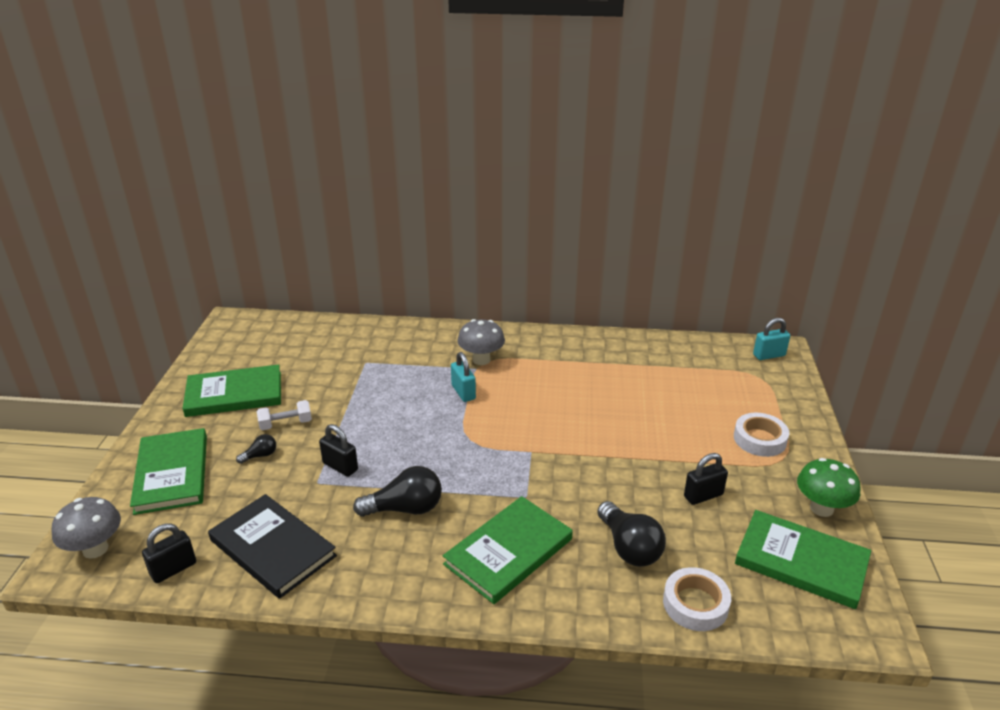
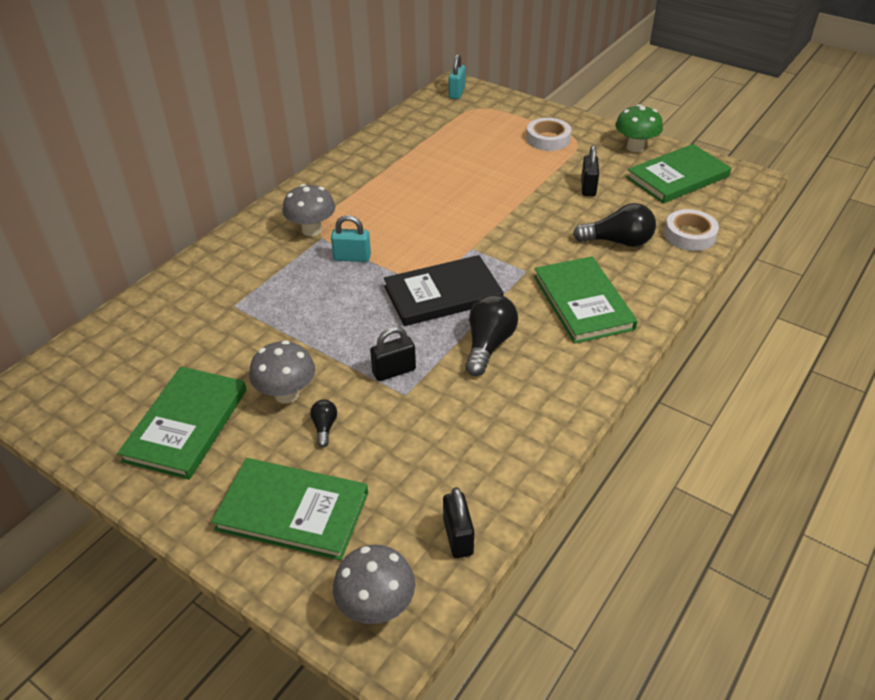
camera: 60 degrees left, 10 degrees up
(272, 548) = (479, 450): black book -> black book (443, 294)
(286, 424) = (286, 394): white dumbbell -> grey mushroom

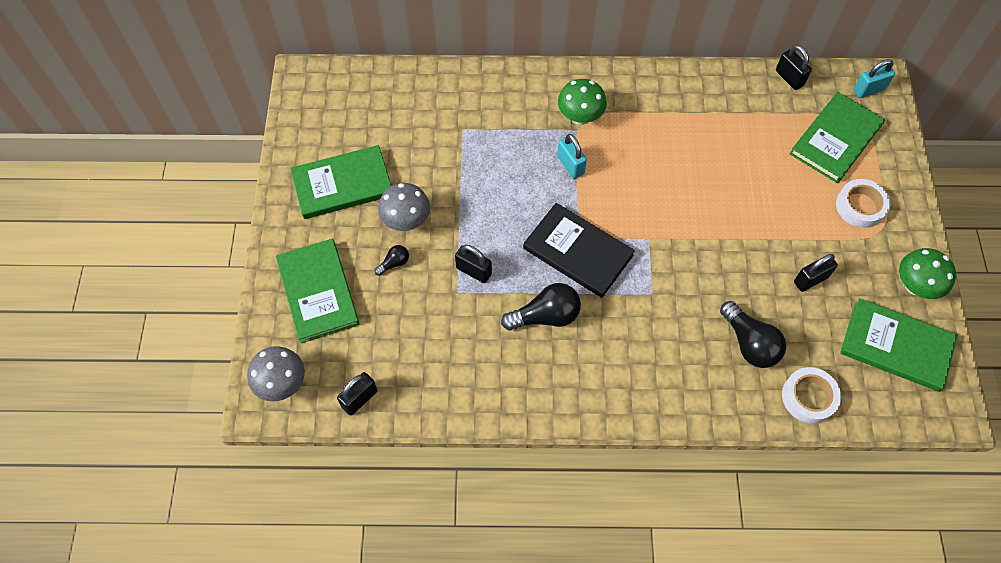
camera: 55 degrees right, 20 degrees up
(312, 230) = (580, 117): grey mushroom -> green mushroom
(406, 118) = (789, 78): none -> black padlock
(583, 302) = (646, 356): green book -> green book (835, 139)

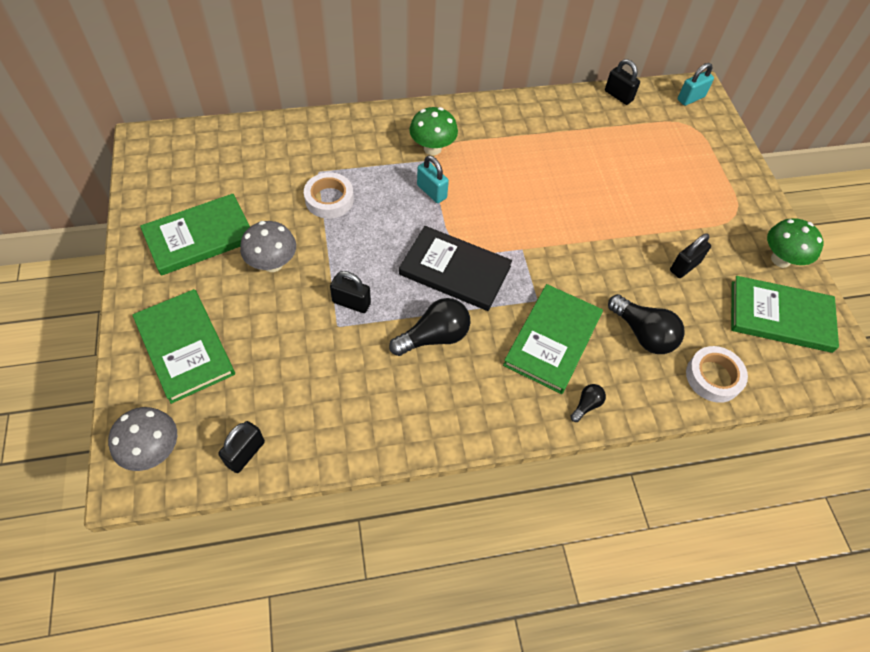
camera: 15 degrees left, 5 degrees down
(394, 263) = (265, 306): black light bulb -> black light bulb (586, 405)
(835, 139) = (673, 142): green book -> green book (552, 340)
(860, 206) = (711, 196): white tape -> white tape (329, 199)

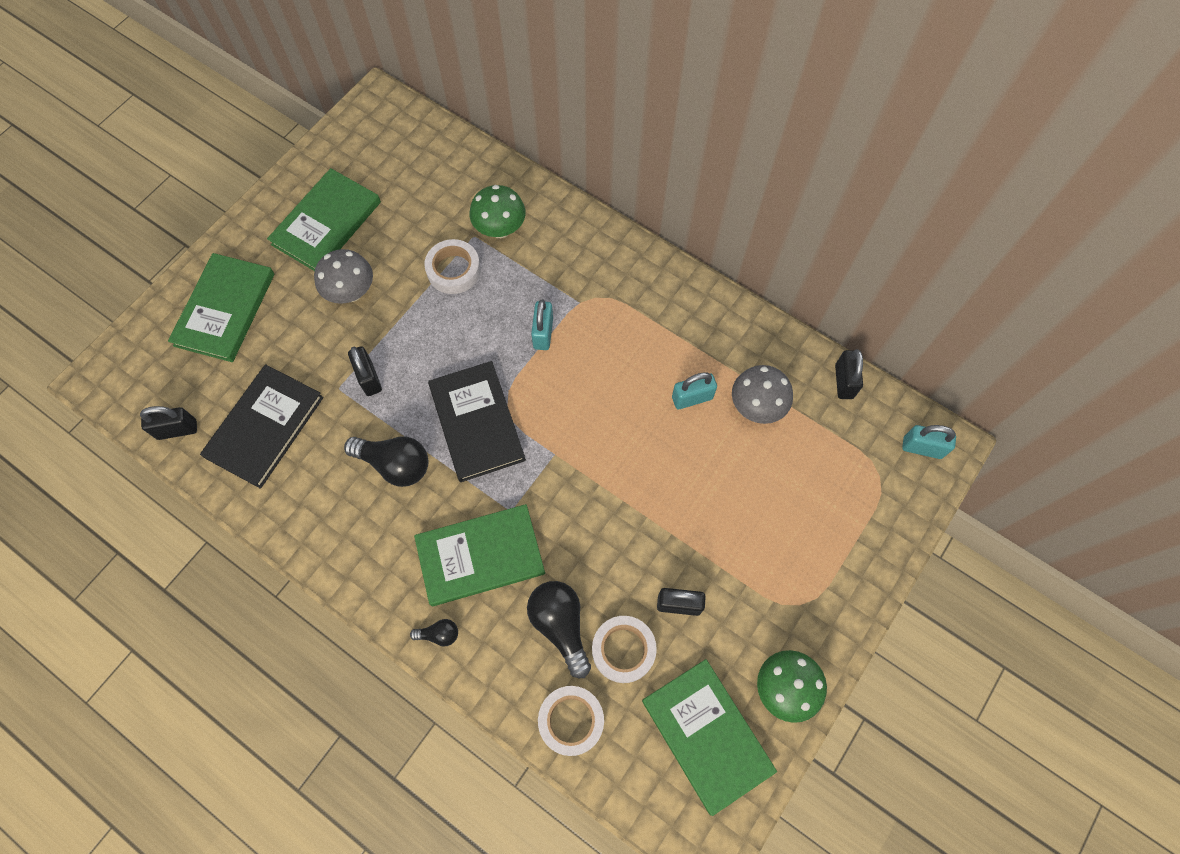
camera: 50 degrees right, 10 degrees up
(154, 450) = (130, 372): grey mushroom -> grey mushroom (756, 406)
(199, 237) = (326, 223): green book -> green book turned 75 degrees counterclockwise
(314, 393) = (265, 427): none -> black book
(432, 148) = (593, 291): green mushroom -> green mushroom (500, 229)
(557, 160) = (692, 398): none -> turquoise padlock
(643, 334) = (560, 625): black light bulb -> black light bulb turned 150 degrees clockwise
(689, 315) = (623, 650): none -> white tape

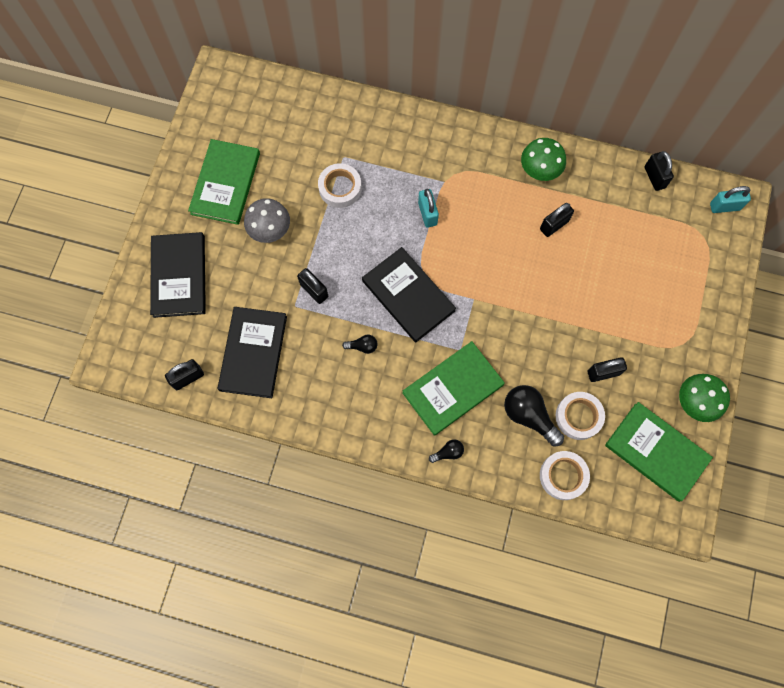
camera: 20 degrees left, 5 degrees up
(225, 309) = (179, 276): green book -> black book
(395, 464) = (362, 346): black light bulb -> black light bulb, size x0.50
(500, 229) = (361, 145): green mushroom -> green mushroom (539, 171)
(692, 398) = (554, 225): turquoise padlock -> black padlock
(756, 406) = (601, 216): grey mushroom -> none

